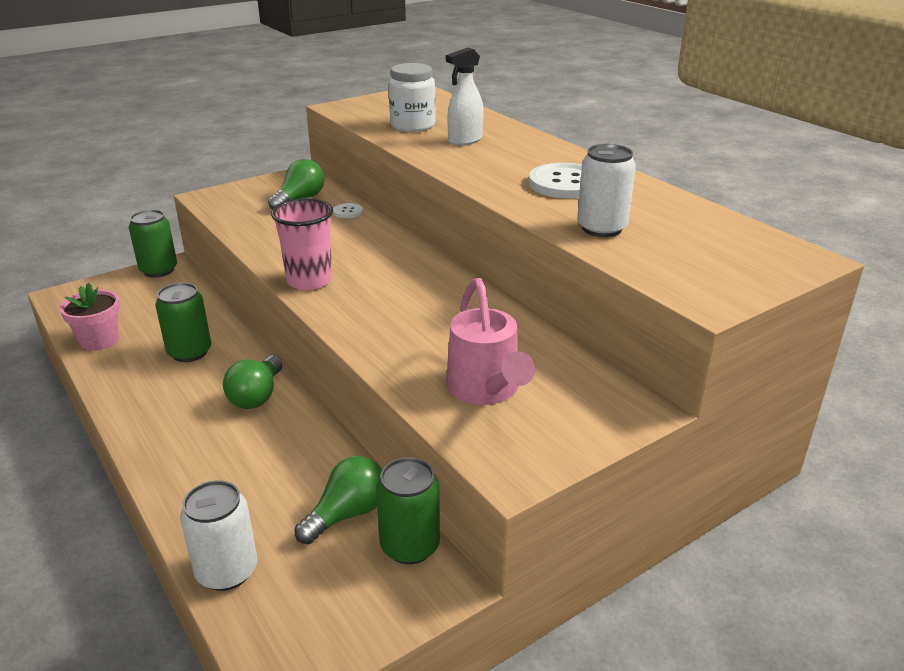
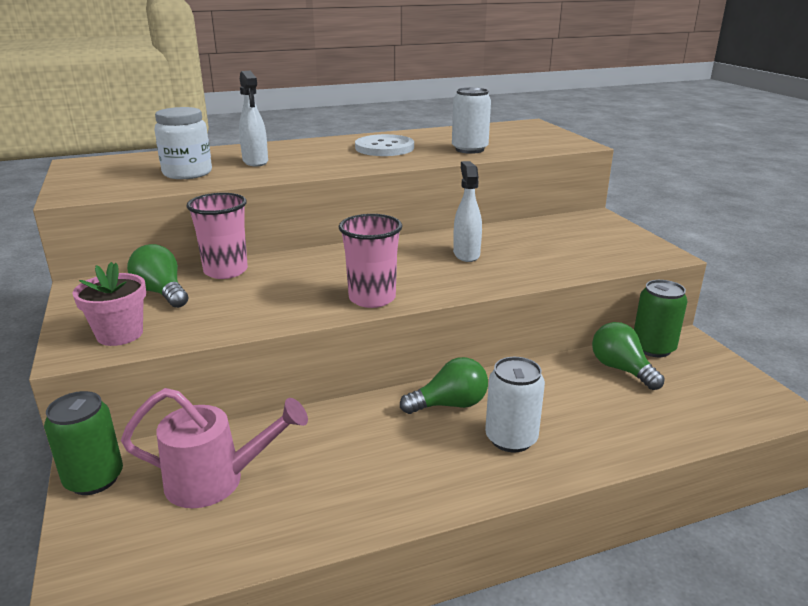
camera: 75 degrees left, 5 degrees down
(99, 340) = (267, 531): pink flower pot -> pink flower pot (120, 334)
(189, 352) = (342, 448): green can -> none
(227, 571) = (691, 428): white can -> white can (511, 438)
(257, 396) = (449, 404): green light bulb -> green light bulb turned 45 degrees counterclockwise
(348, 212) = (226, 271): white button -> pink cup
(437, 316) = (466, 254): none -> white spray bottle
(486, 390) = (573, 251): pink watering can -> pink watering can (216, 481)

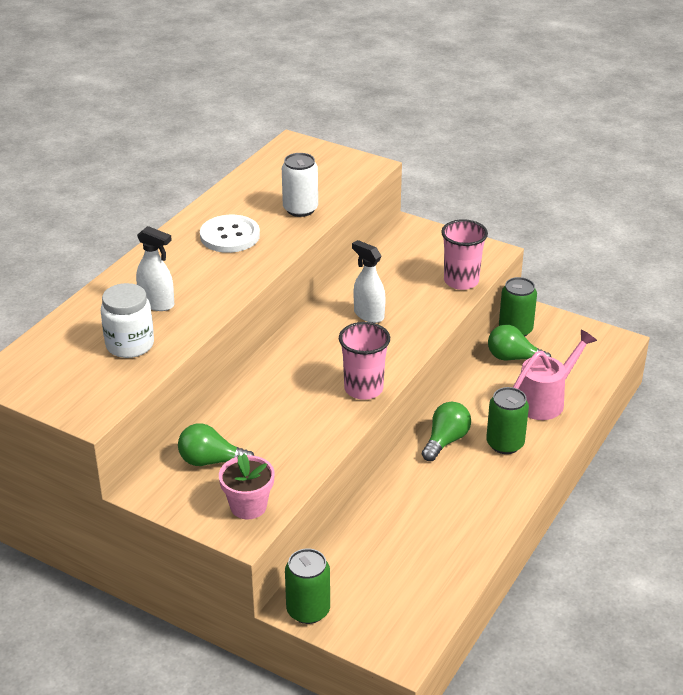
camera: 40 degrees left, 10 degrees up
(216, 481) = (380, 566): pink watering can -> pink watering can (545, 400)
(226, 271) = (222, 418): pink cup -> pink cup (461, 281)
(511, 438) = (505, 444): white can -> green can

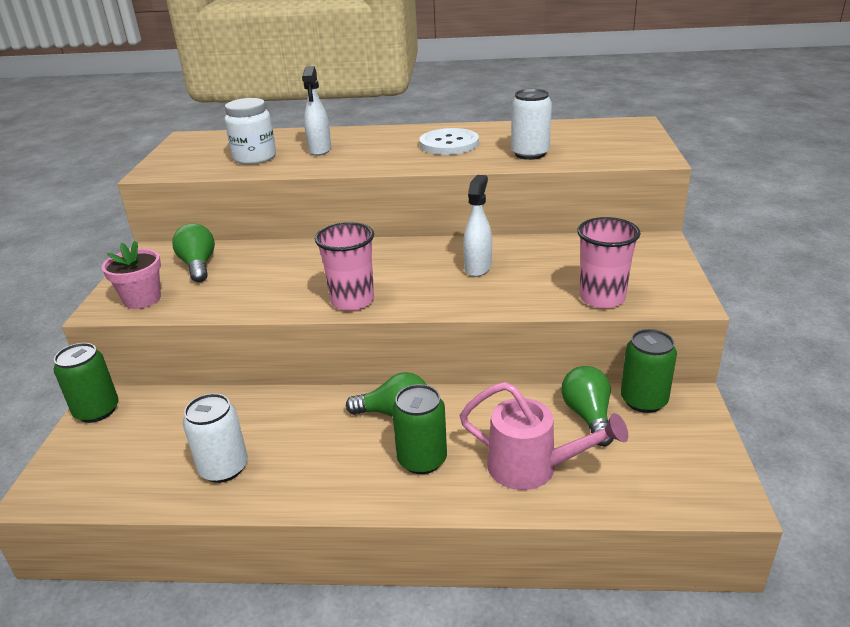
camera: 65 degrees right, 5 degrees down
(445, 543) = (224, 468): none -> white can

